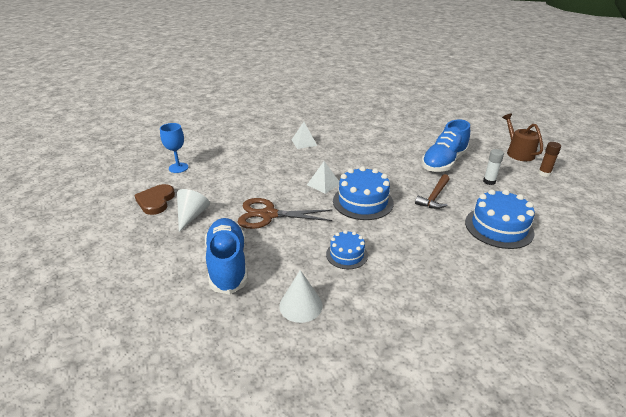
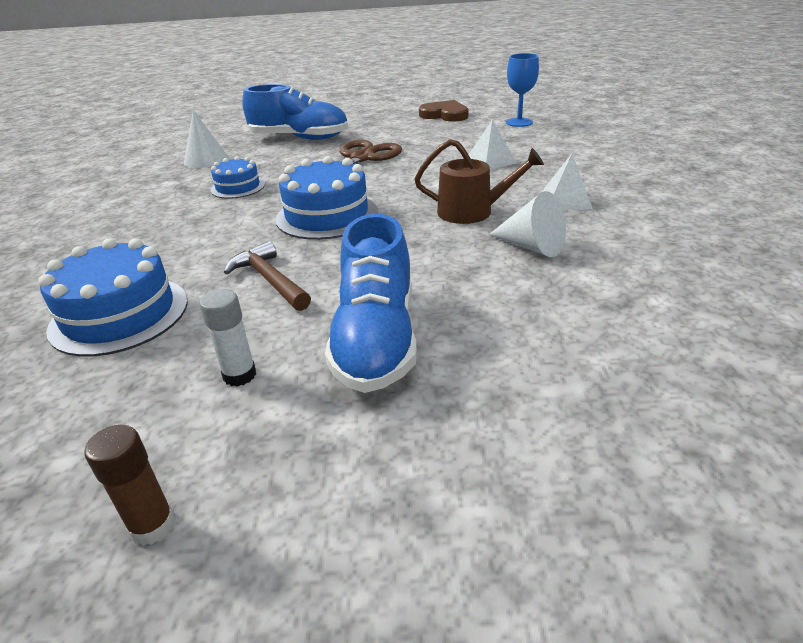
camera: 115 degrees right, 0 degrees up
(192, 216) = (400, 127): white cone -> white cone (531, 246)
(323, 184) = (403, 196): white pyramid -> white pyramid (490, 161)
(444, 162) = (376, 339): blue shoe -> blue shoe turned 150 degrees counterclockwise
(518, 152) = (311, 548): brown watering can -> brown watering can (472, 211)

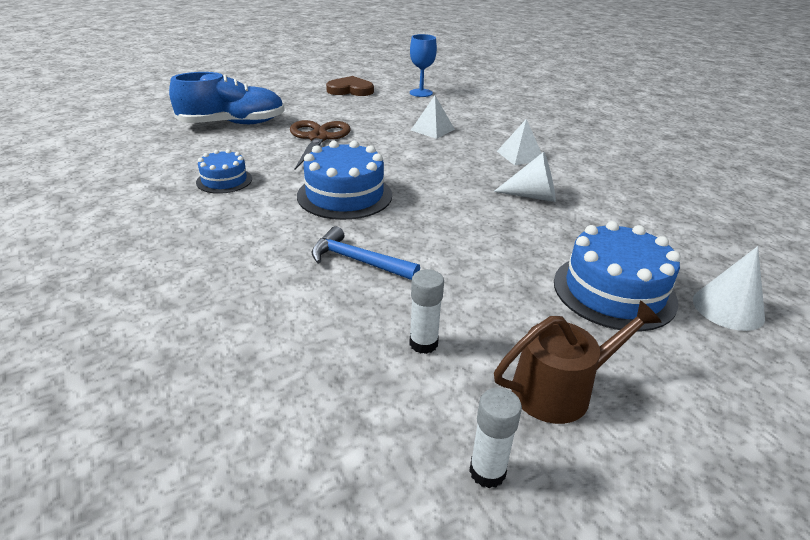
camera: 30 degrees left, 0 degrees up
(119, 314) = (248, 322): blue cake -> blue cake (614, 291)
(153, 526) = (487, 472): brown glue stick -> white glue stick
(206, 160) = (152, 156): white cone -> white cone (728, 308)
(270, 280) = (358, 261): brown hammer -> blue hammer
(376, 339) = (497, 289): blue shoe -> none
(472, 211) = (462, 174): brown watering can -> brown watering can (559, 389)

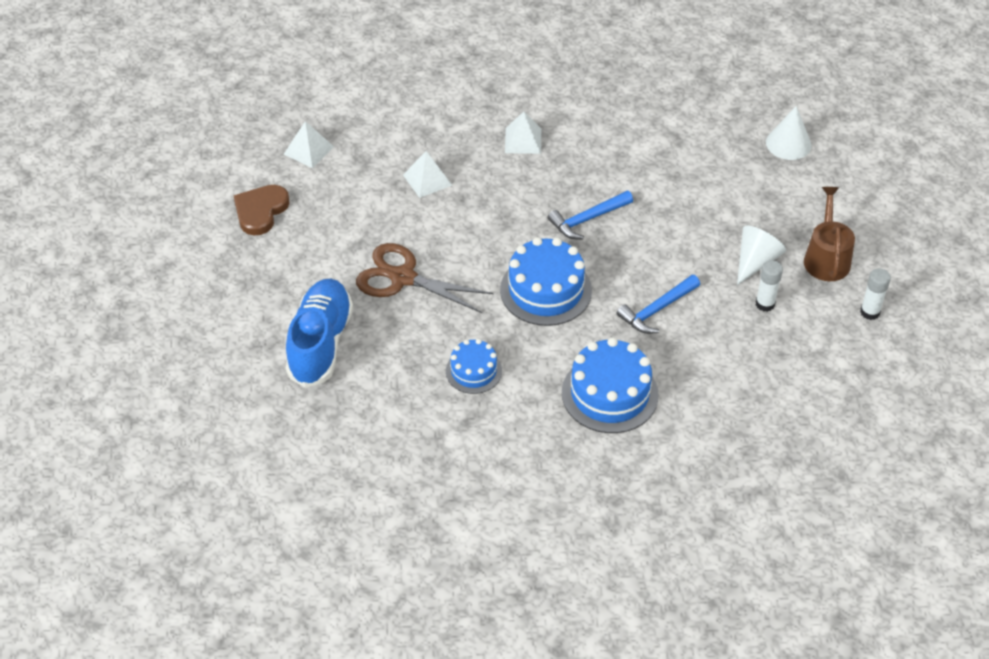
camera: 65 degrees left, 15 degrees up
(421, 93) = (308, 150): blue goblet -> white pyramid
(455, 199) = (588, 219): none -> blue hammer
(532, 196) = (604, 168): white cone -> white cone (755, 261)
(614, 291) = (750, 187): blue cake -> blue cake (609, 394)

